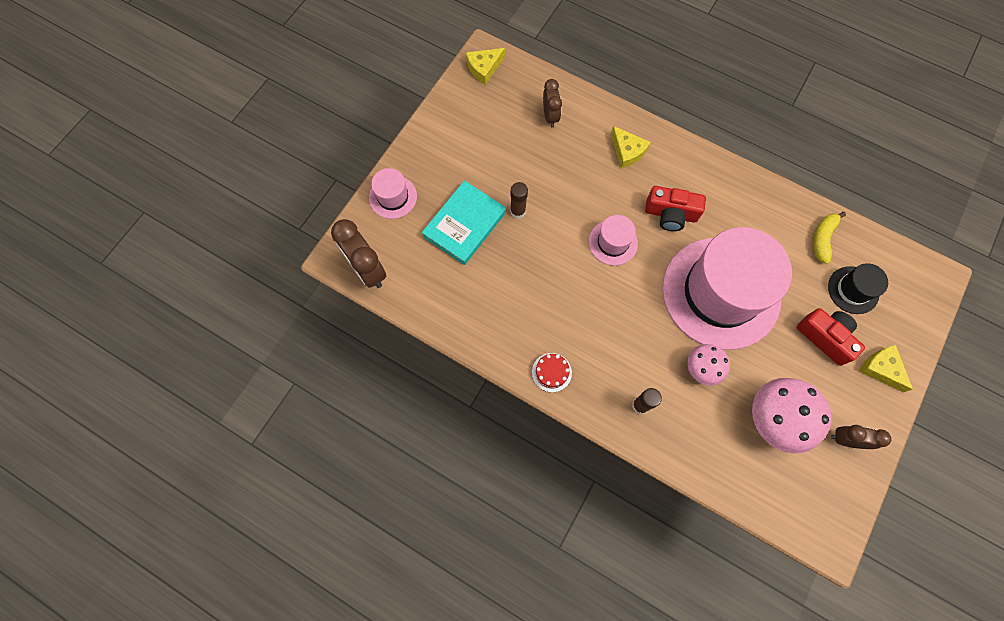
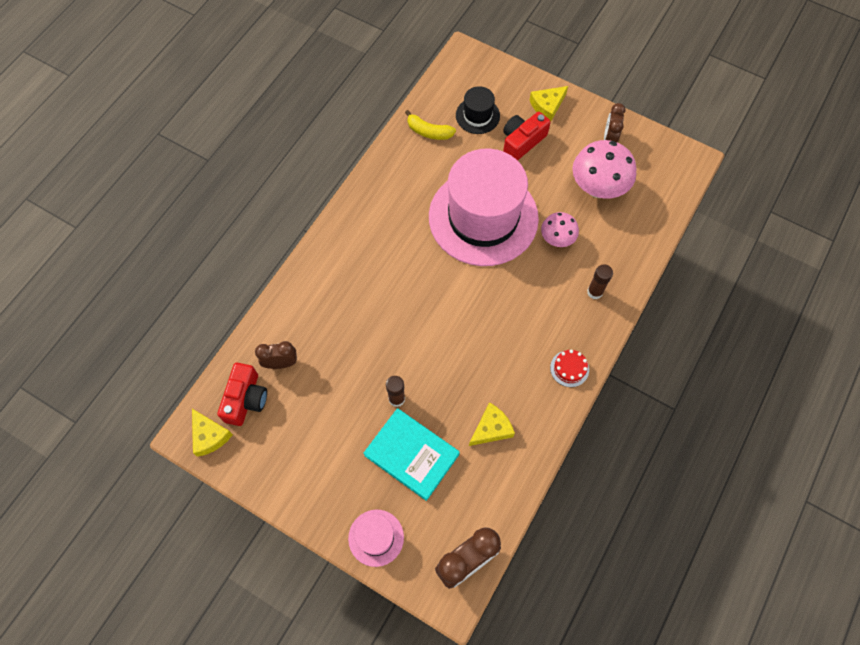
camera: 90 degrees left, 5 degrees down
(613, 242) = (432, 307): pink hat -> none
(627, 151) = (329, 288): yellow cheese -> yellow cheese (491, 428)
(670, 214) = (402, 253): red camera -> red camera (246, 399)

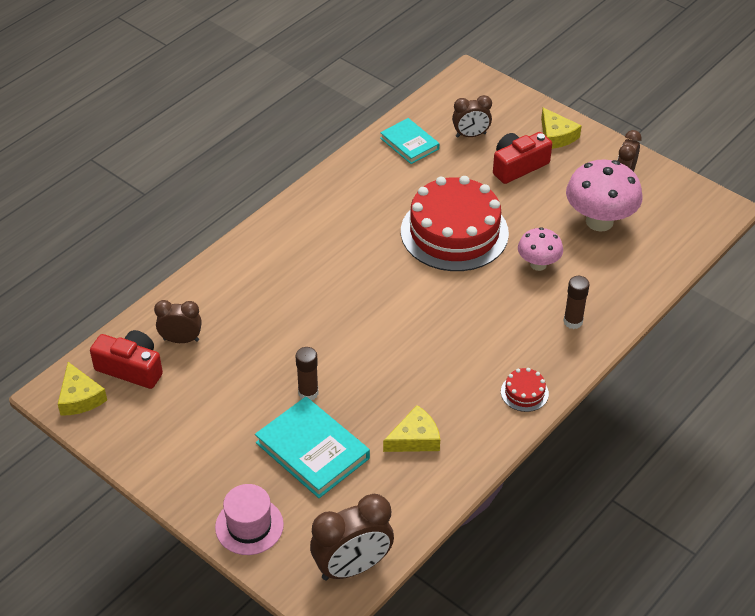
camera: 10 degrees right, 20 degrees down
(246, 399) = (131, 368): red camera -> red camera turned 90 degrees counterclockwise
(429, 132) = (409, 143): yellow banana -> turquoise book
(477, 115) = (471, 135): black hat -> brown clock
(483, 217) = (454, 232): pink hat -> red cake
(547, 106) = (556, 136): yellow cheese -> yellow cheese turned 90 degrees counterclockwise

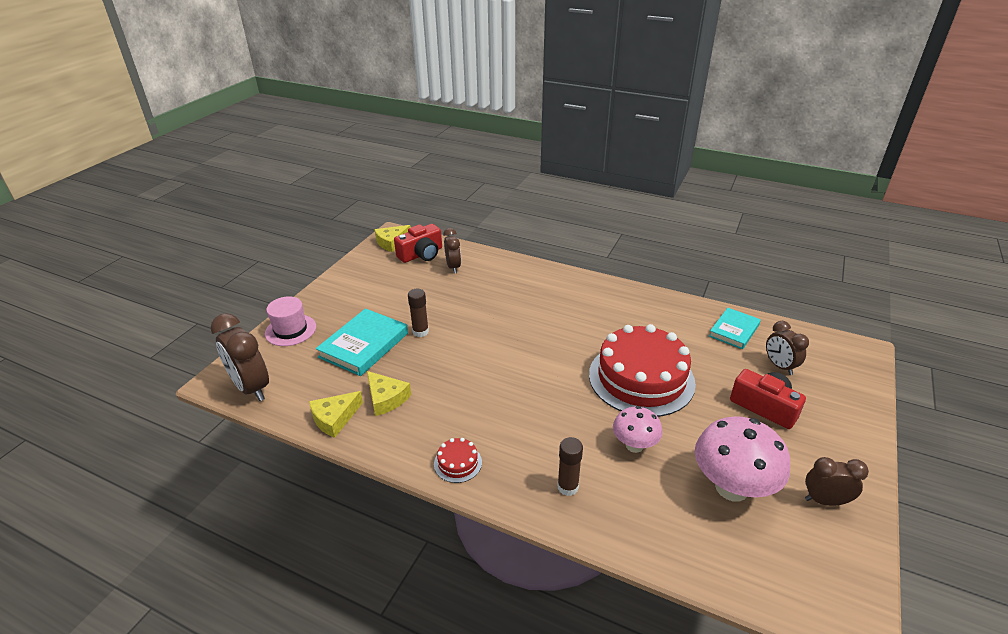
camera: 75 degrees right, 10 degrees down
(131, 368) = (421, 254): red camera -> red camera turned 45 degrees clockwise
(556, 136) = (837, 429): yellow cheese -> yellow cheese (334, 418)

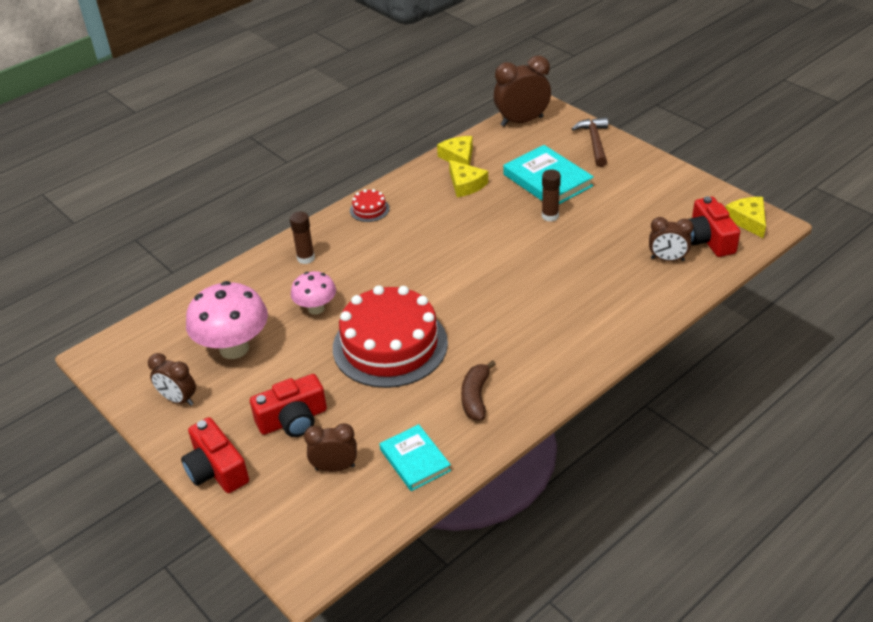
camera: 115 degrees right, 5 degrees up
(290, 330) = (594, 142): pink hat -> brown hammer
(386, 398) = (465, 184): yellow cheese -> yellow cheese turned 105 degrees counterclockwise
(655, 319) = (476, 397): none -> brown banana
(825, 501) = (178, 399): brown clock -> brown clock turned 90 degrees clockwise
(853, 433) = (216, 469): none -> red camera

